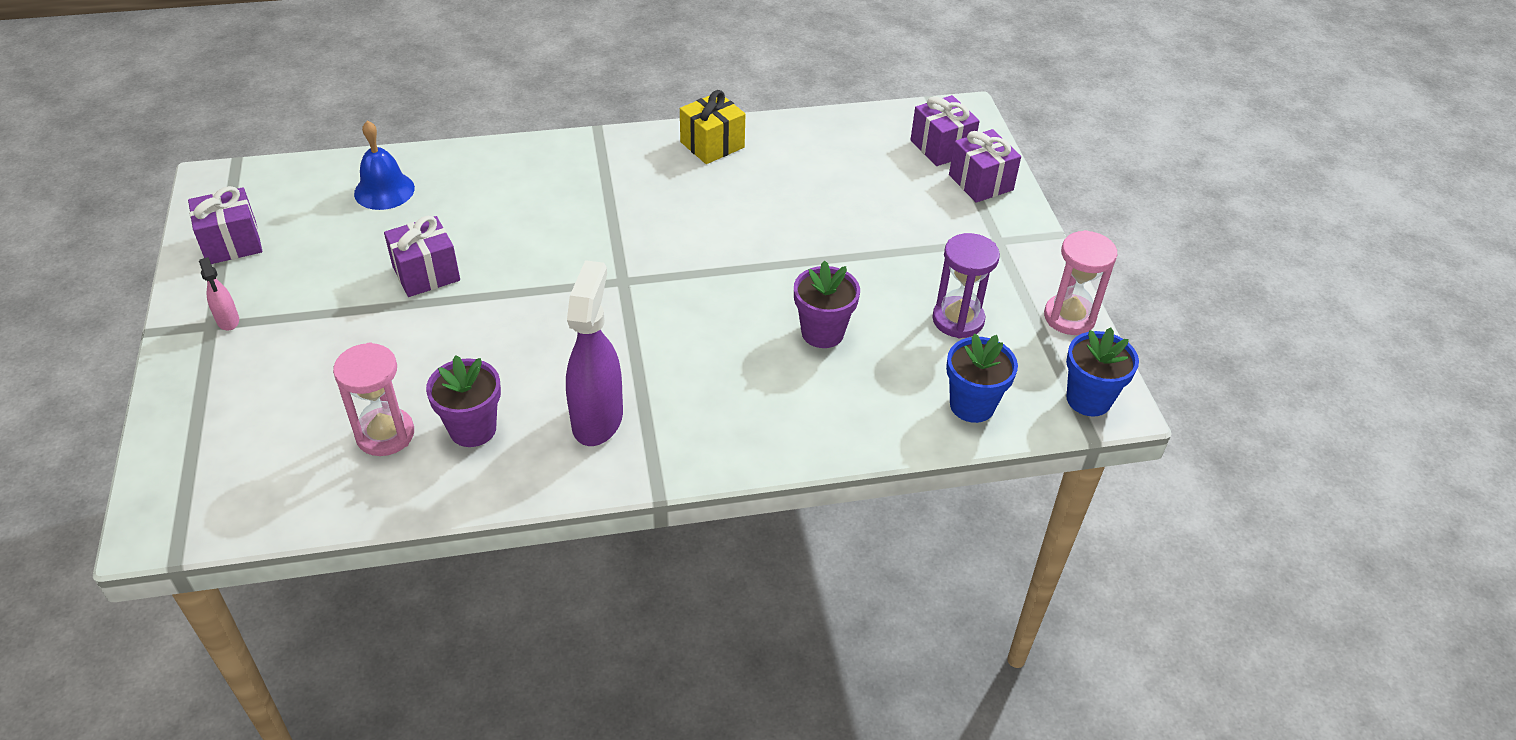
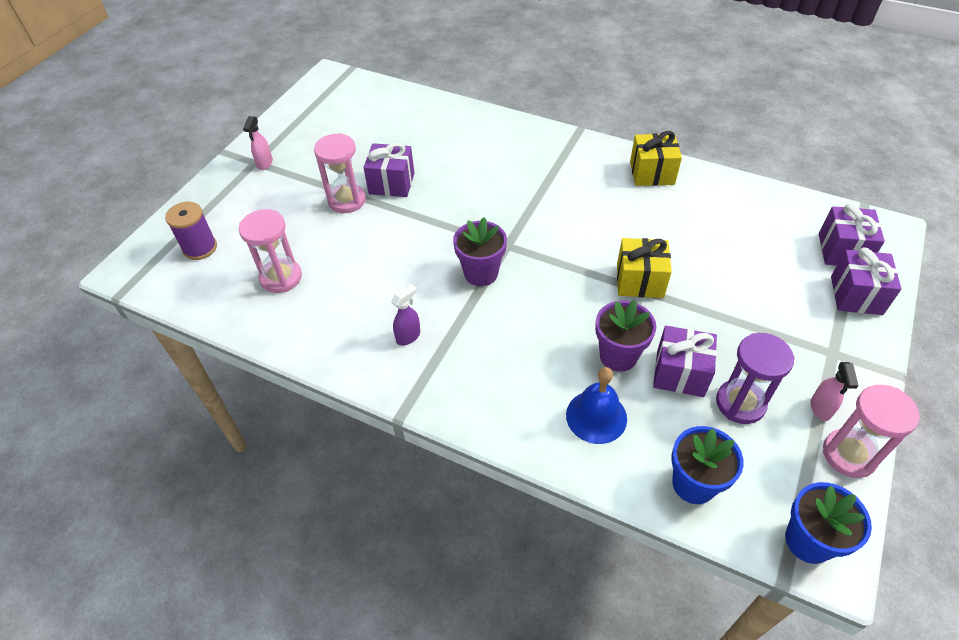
camera: 40 degrees right, 5 degrees up
(232, 243) = (306, 117): purple gift -> purple gift (680, 373)
(238, 454) = (200, 248): none -> purple spool
(384, 190) = (413, 119): blue bell -> blue bell (596, 416)
(386, 316) = (347, 200): none -> pink hourglass
(472, 429) = (330, 301): purple flower pot -> purple flower pot (481, 273)
(597, 419) = (408, 336): purple spray bottle -> purple spray bottle, size x0.47
(786, 255) = (640, 281): none -> yellow gift
(1022, 292) = (820, 409): none -> pink spray bottle

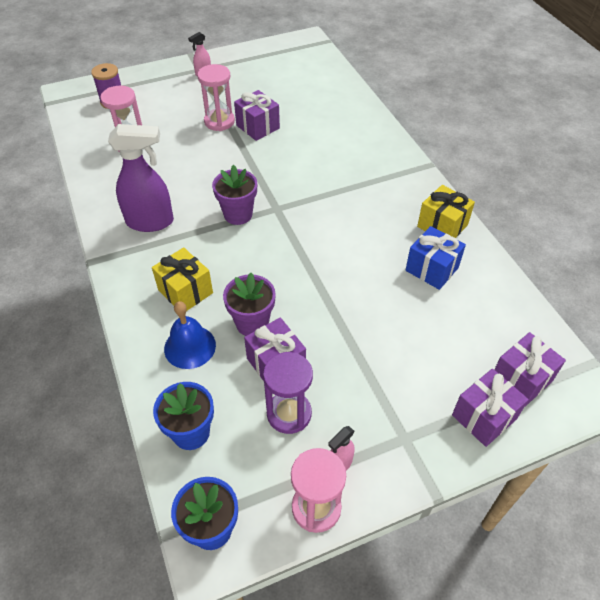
camera: 40 degrees right, 0 degrees up
(408, 336) = (151, 222): purple spray bottle -> purple spray bottle, size x2.13
(640, 281) = (331, 289): yellow gift -> yellow gift (185, 291)
(688, 212) = (432, 269): none -> blue gift

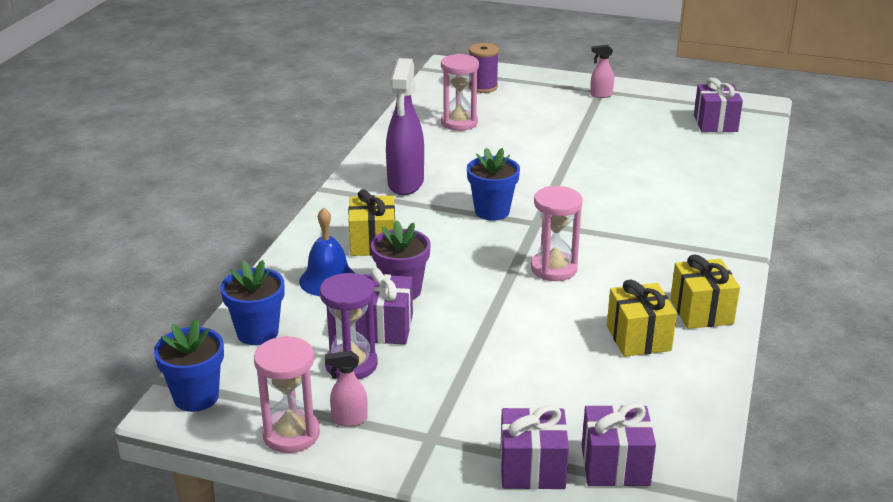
camera: 40 degrees right, 20 degrees down
(151, 222) = (405, 184): purple spray bottle -> purple spray bottle turned 60 degrees clockwise
(219, 121) = (567, 137): pink hourglass -> pink hourglass (554, 269)
(238, 214) = (492, 211): purple flower pot -> blue flower pot
(258, 127) = (602, 155): purple gift -> purple gift (715, 123)
(432, 269) = (638, 338): blue gift -> yellow gift

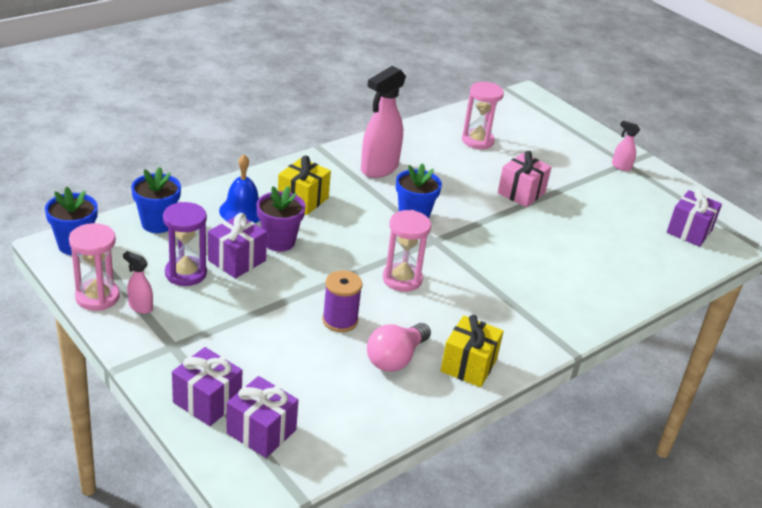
camera: 30 degrees right, 5 degrees up
(405, 184) = (379, 169): purple spray bottle -> pink spray bottle
(483, 87) = (533, 121): purple spool -> purple spool (340, 320)
(552, 150) = (521, 193): none -> pink gift
(638, 338) = (395, 358): yellow gift -> pink light bulb

